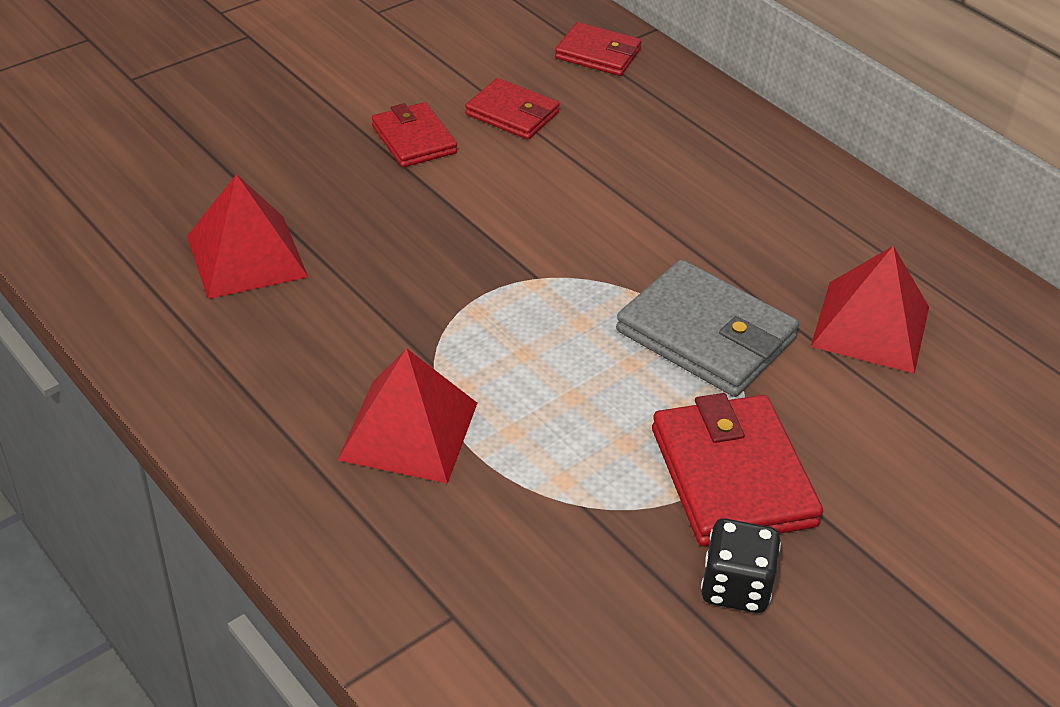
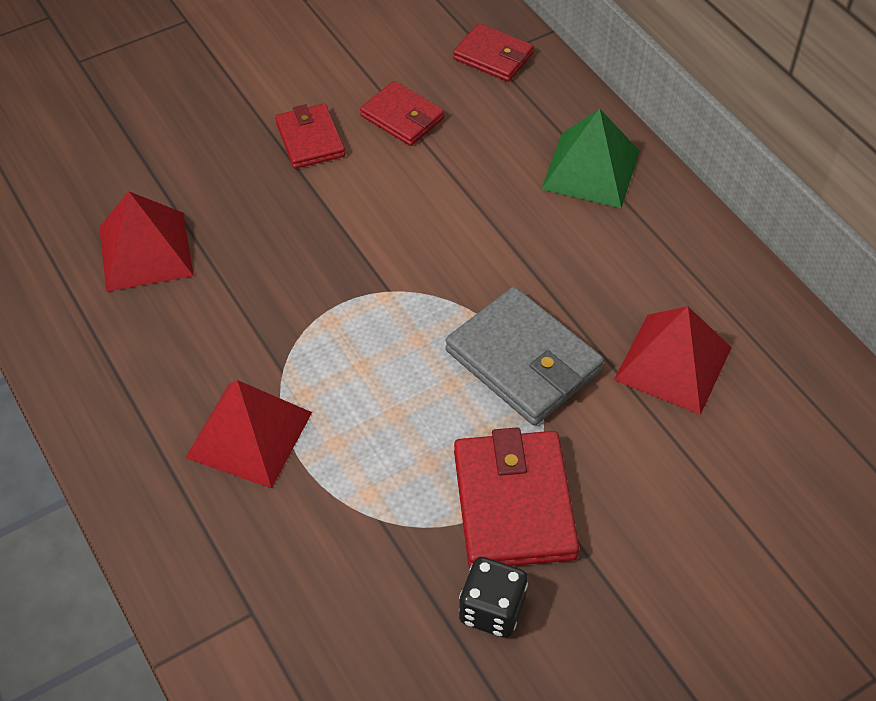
camera: 10 degrees right, 10 degrees up
(730, 151) = (590, 170): none -> green pyramid

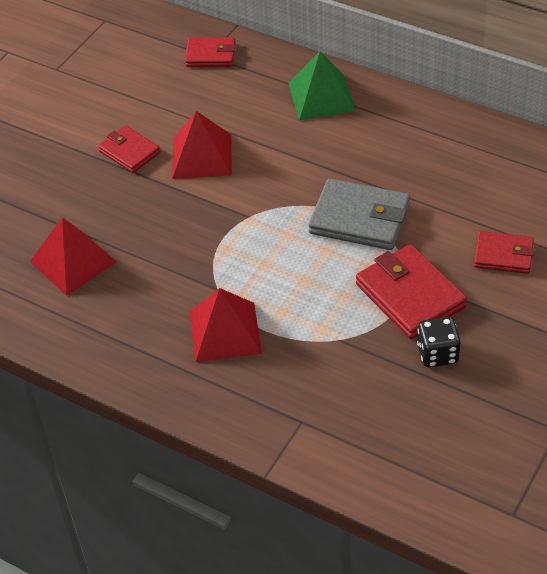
camera: 25 degrees left, 5 degrees down
(402, 117) = (179, 114): red wallet -> red wallet (503, 255)
(673, 363) = (446, 182): red pyramid -> red pyramid (202, 156)

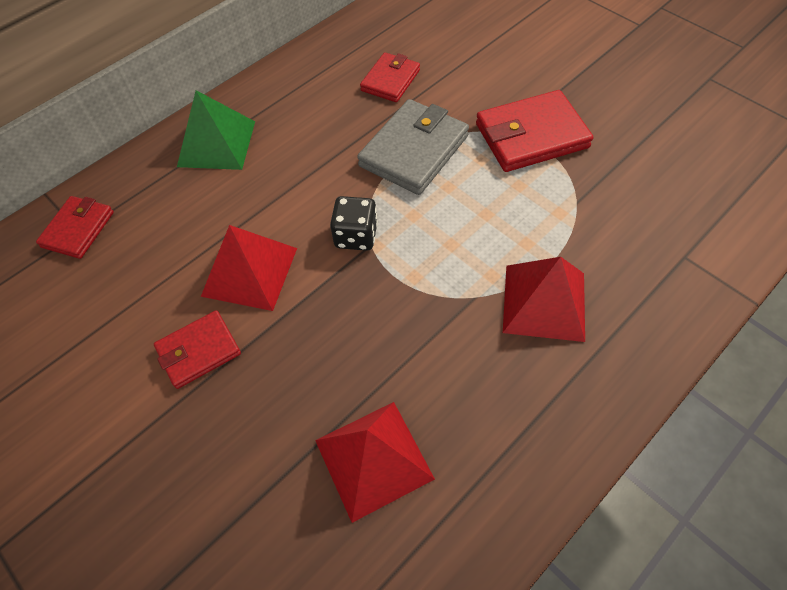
camera: 75 degrees left, 10 degrees up
(437, 354) = (610, 133): black dice -> black dice (356, 236)
(503, 255) = (499, 63): red wallet -> red wallet (390, 80)

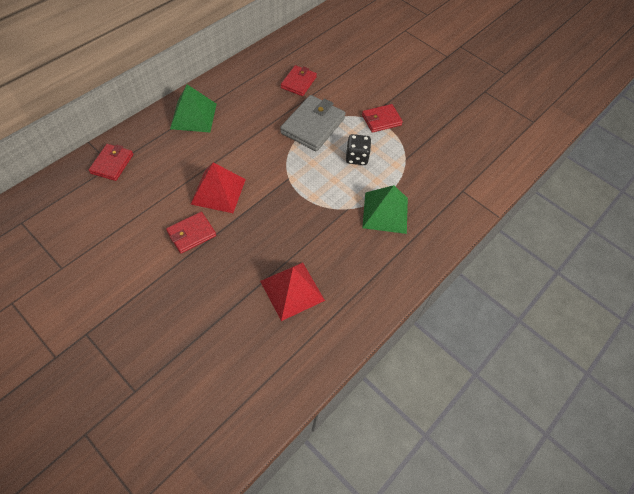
camera: 10 degrees left, 0 degrees up
(356, 236) = (280, 173): black dice -> black dice (356, 157)
(531, 136) = (381, 120): red wallet -> red wallet, size x0.61
(544, 302) = (385, 212): red pyramid -> green pyramid

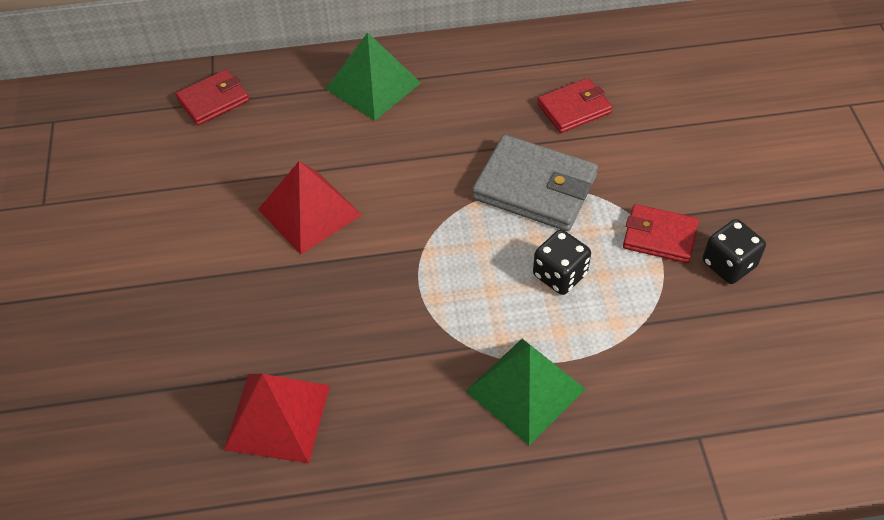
camera: 45 degrees right, 5 degrees down
(191, 234) = (222, 251): red wallet -> none
(313, 126) = (535, 187): grey wallet -> grey wallet turned 45 degrees clockwise
(416, 117) = (728, 264): none -> black dice

